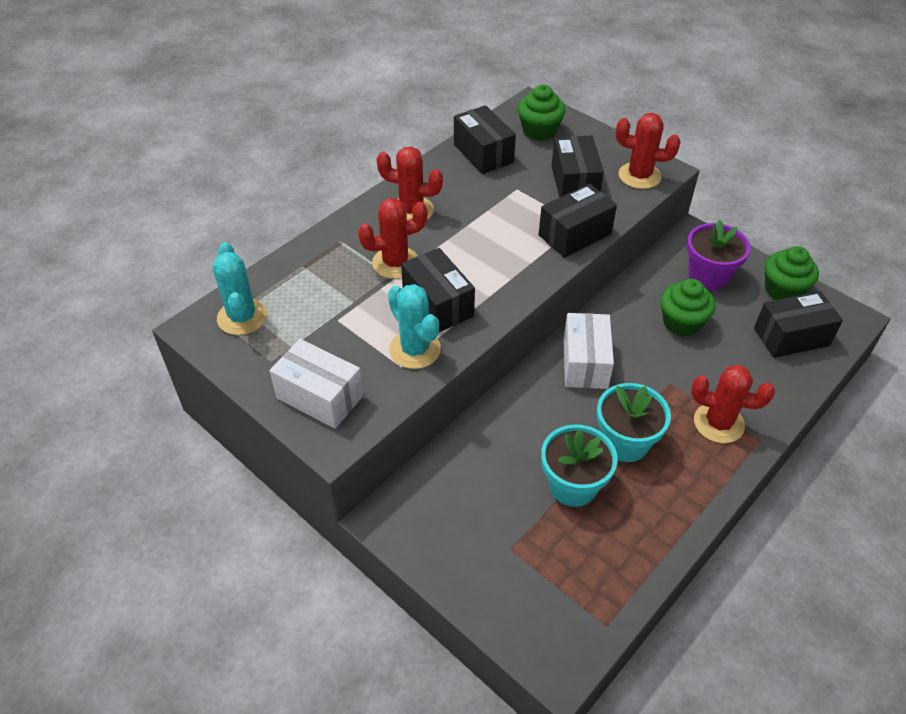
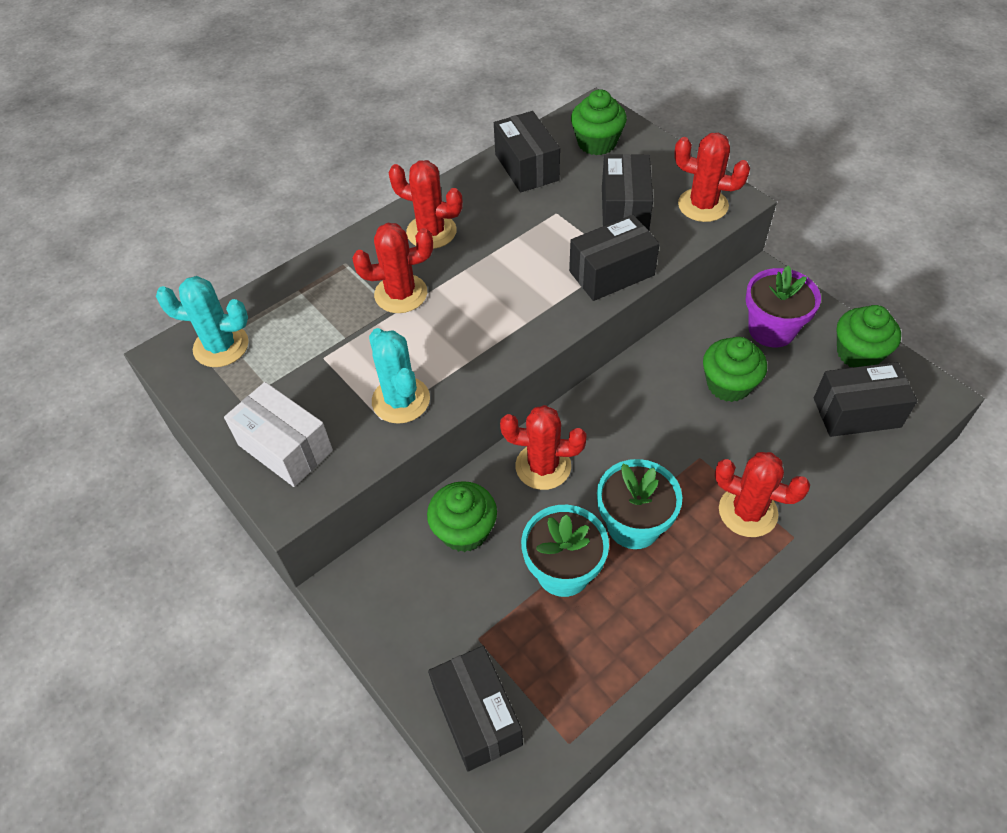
camera: 10 degrees right, 5 degrees up
(242, 317) = (221, 346): turquoise cactus -> turquoise cactus turned 75 degrees counterclockwise
(438, 304) = (438, 347): black box -> black box (477, 716)
(480, 460) = (464, 530): none -> green cupcake
(538, 401) = (543, 466): none -> red cactus
(585, 363) = (606, 425): white box -> none

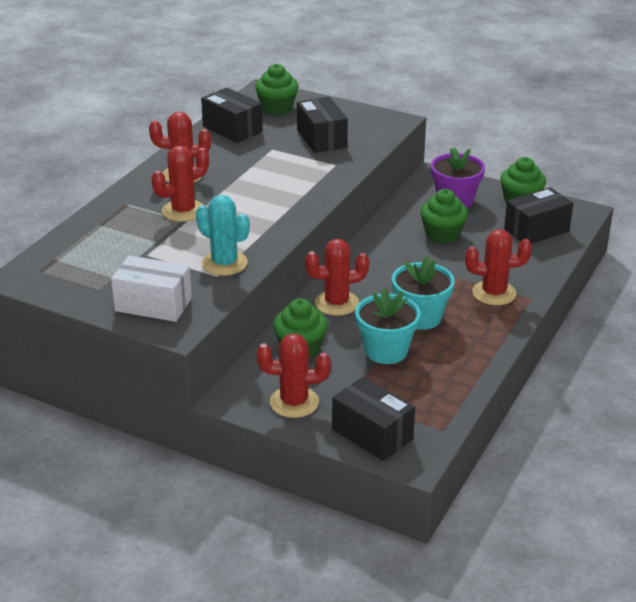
camera: 25 degrees left, 20 degrees down
(221, 346) = (58, 265): turquoise cactus -> none
(611, 273) = (334, 172): black box -> none
(703, 205) = (376, 127): red cactus -> red cactus (294, 402)

